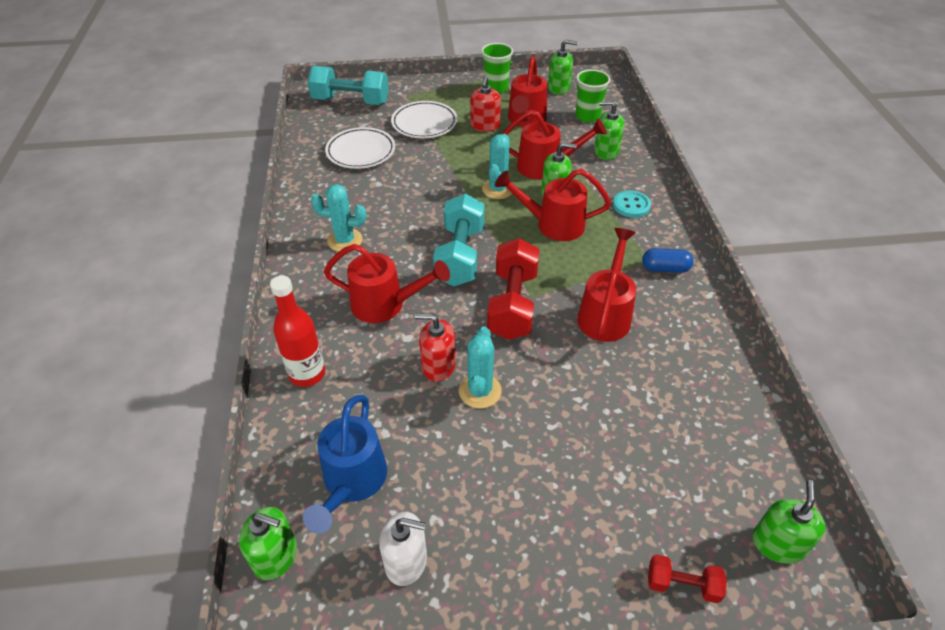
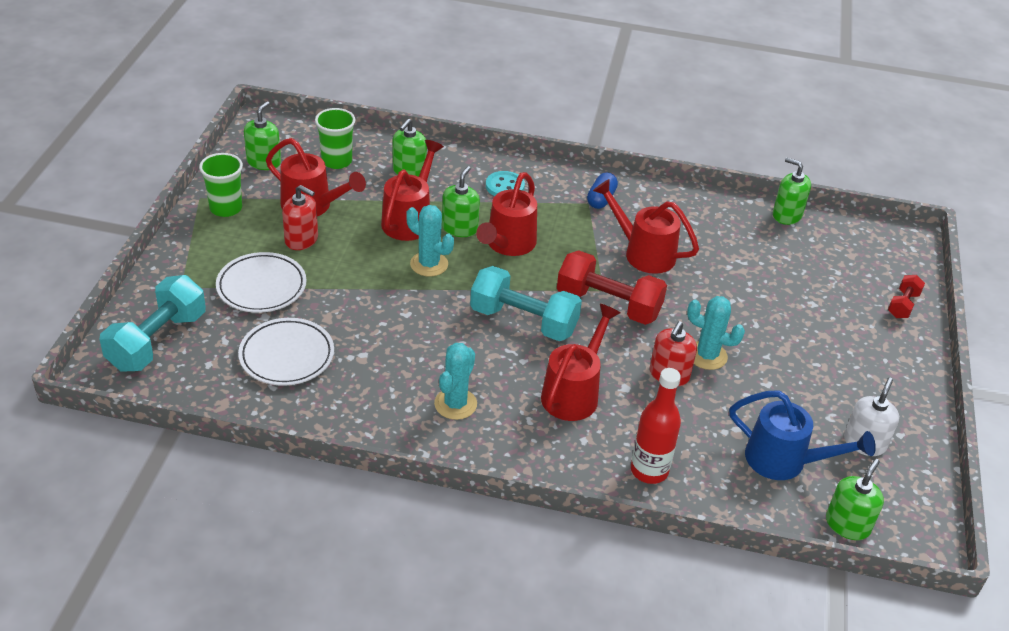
camera: 75 degrees left, 5 degrees down
(777, 544) = (879, 251): green soap dispenser -> green soap dispenser (787, 215)

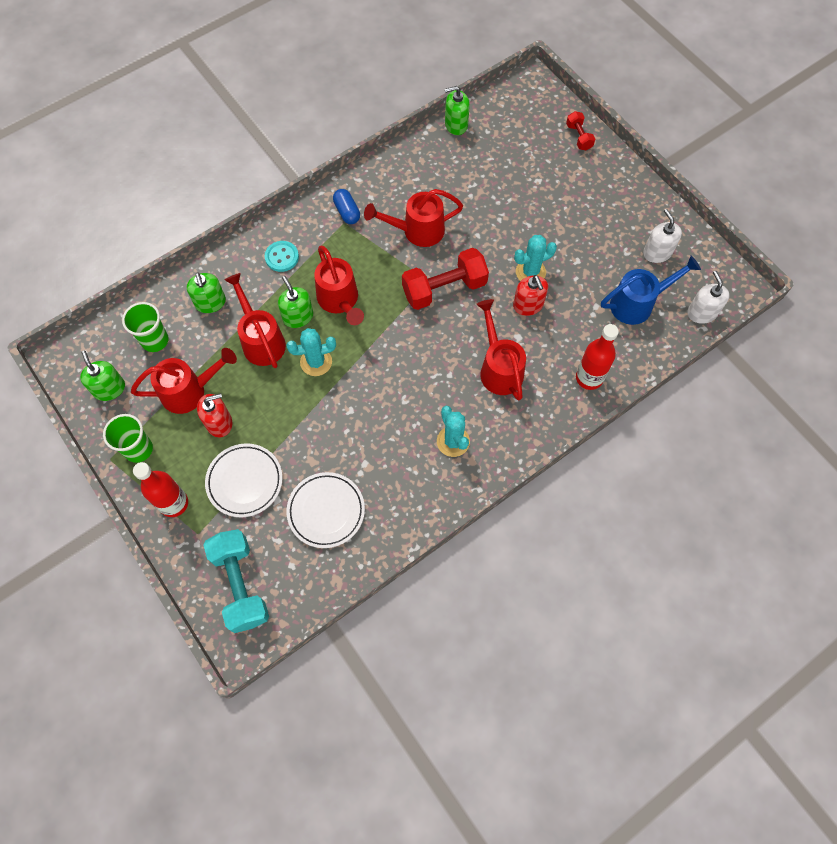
camera: 45 degrees left, 25 degrees up
(196, 256) = (174, 503): none -> red bottle
(523, 321) = (416, 347): turquoise dumbbell -> none
(847, 524) = (702, 313): green soap dispenser -> white soap dispenser

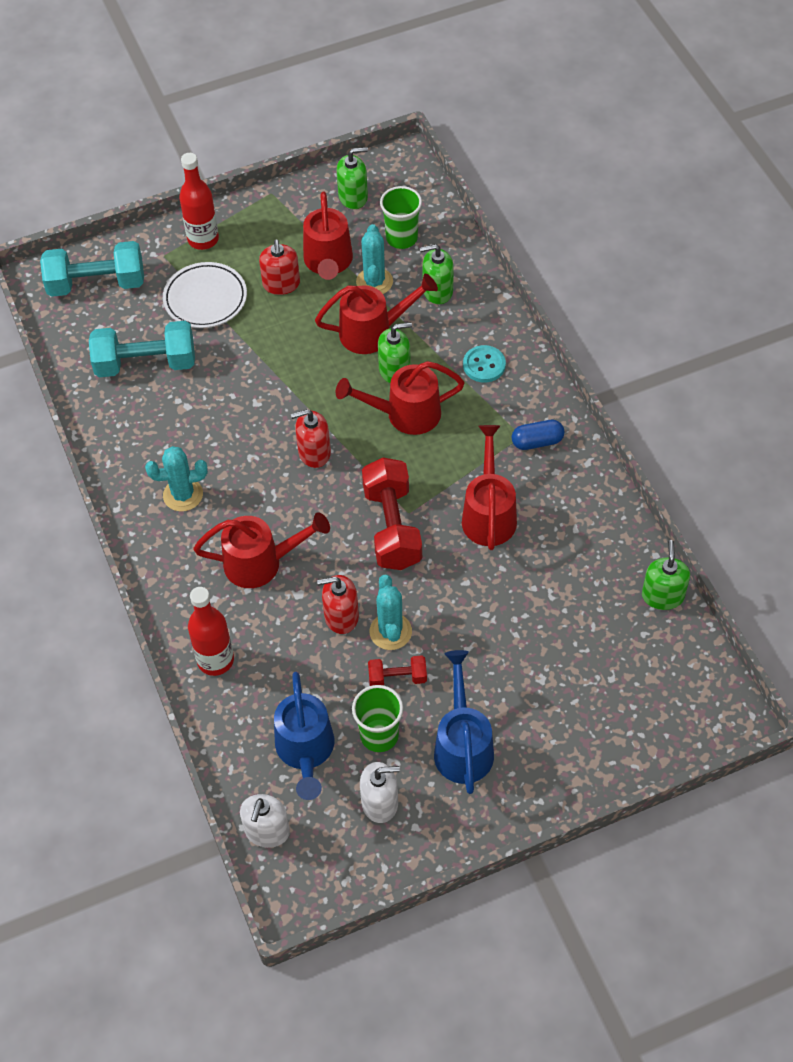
camera: 105 degrees right, 10 degrees down
(138, 449) = (274, 216): green cup -> green cup (379, 735)
(316, 362) = (329, 379): turquoise cactus -> turquoise cactus (374, 282)
(326, 511) = (146, 363): white plate -> turquoise dumbbell
(390, 356) = (314, 452): none -> red soap dispenser
(578, 137) = (611, 755): red dumbbell -> red dumbbell (397, 677)
(600, 215) = (463, 745): none -> blue watering can
(702, 313) = (267, 831): white soap dispenser -> white soap dispenser turned 105 degrees clockwise

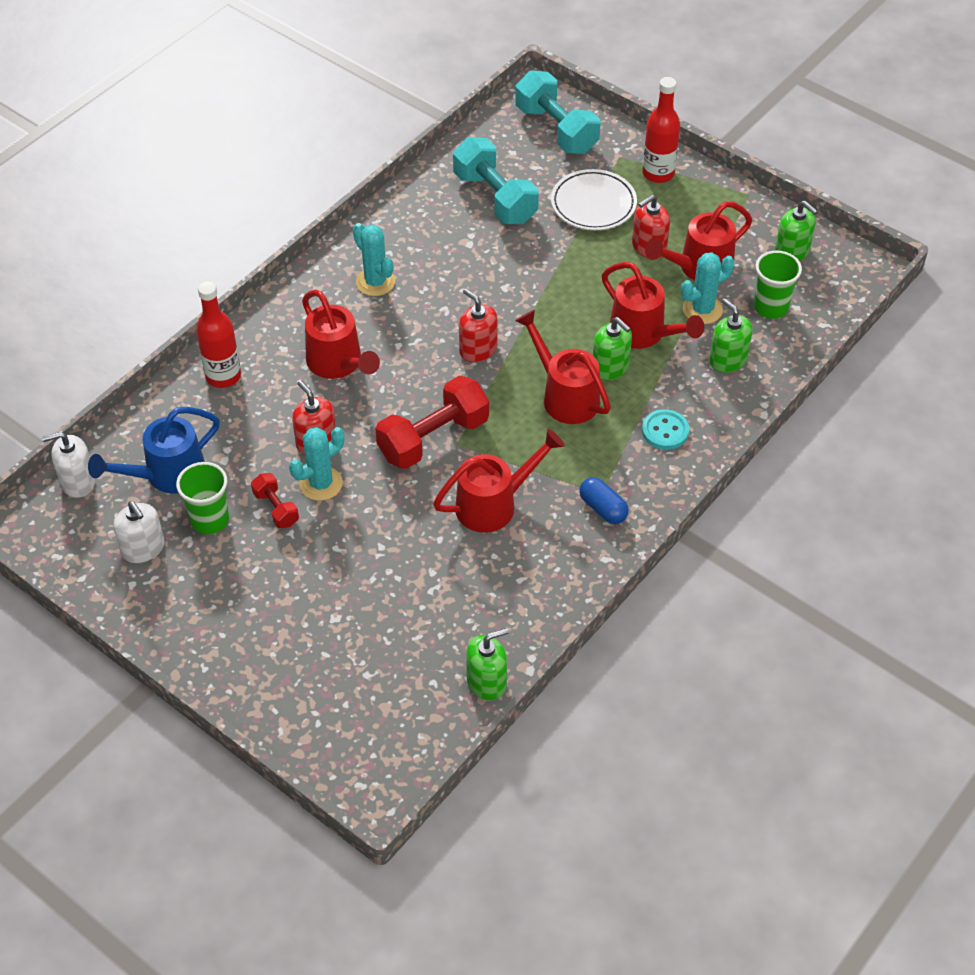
camera: 60 degrees right, 5 degrees down
(463, 745) = (231, 585): blue watering can -> none

